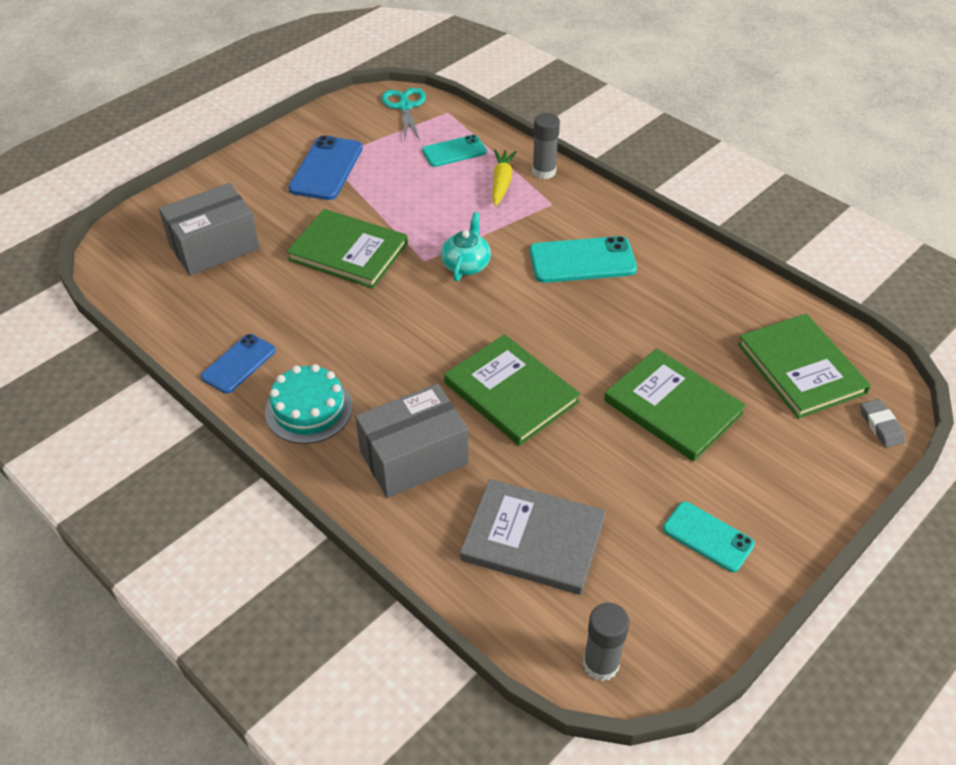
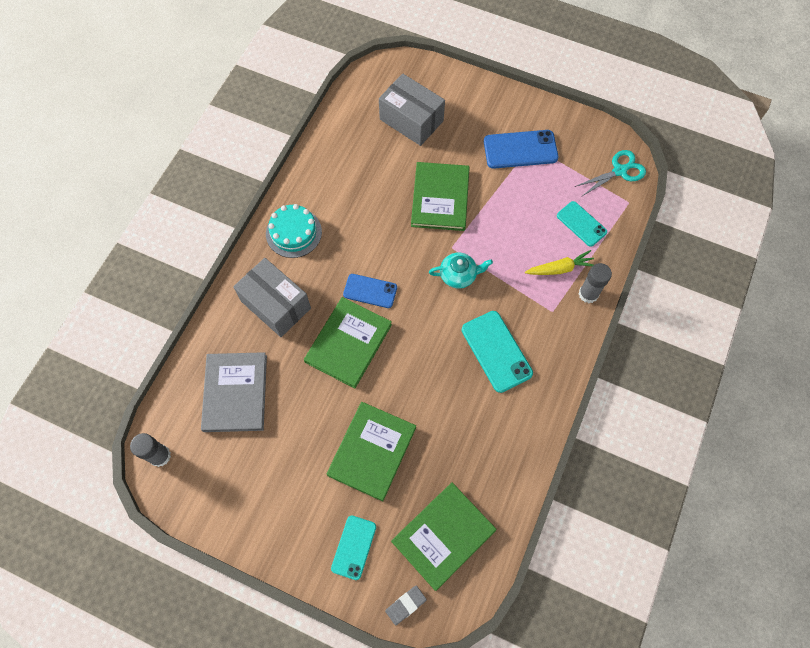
camera: 70 degrees right, 20 degrees up
(239, 364) = (316, 180): blue phone -> blue phone (370, 291)
(708, 537) = (268, 498): turquoise phone -> turquoise phone (353, 547)

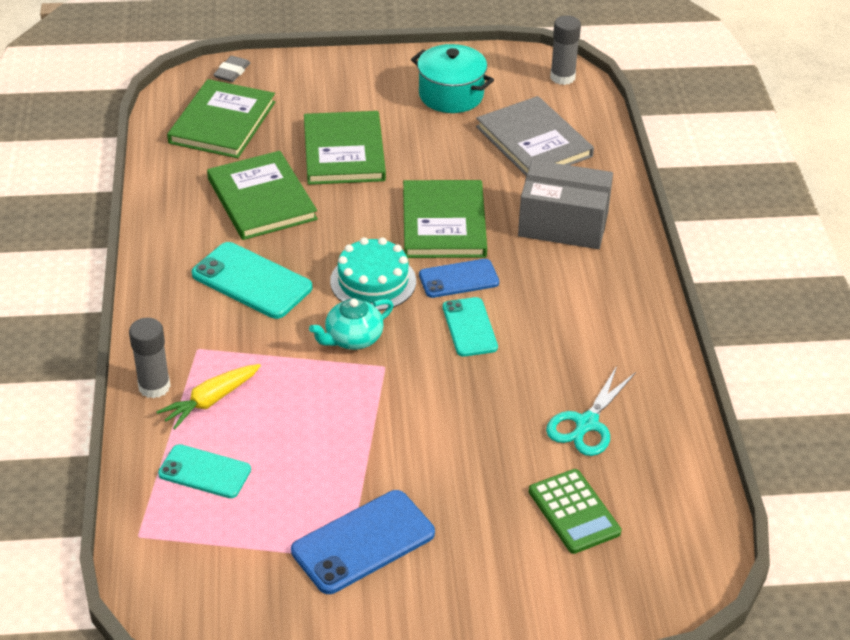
camera: 150 degrees right, 25 degrees down
(255, 478) = (451, 95): none -> turquoise pot
(293, 232) = (612, 299): turquoise cake -> turquoise cake (373, 281)
(353, 547) = (311, 87): turquoise phone -> turquoise phone (469, 327)
(411, 120) = (574, 512): grey box -> green calculator
(440, 198) = (444, 419): green book -> green book (261, 199)
(620, 170) = (173, 580): turquoise scissors -> turquoise scissors (586, 424)

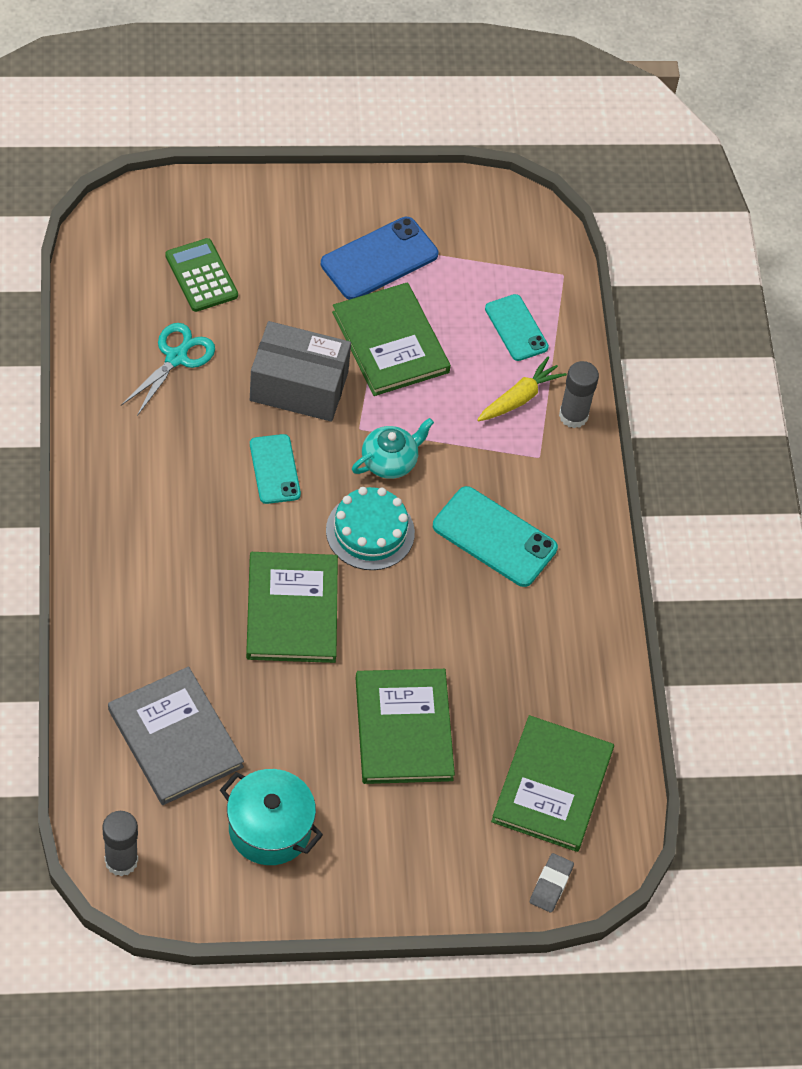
camera: 175 degrees right, 15 degrees up
(205, 472) = (516, 328): turquoise phone -> turquoise phone turned 45 degrees clockwise
(261, 199) = (494, 654): green book -> green book (390, 342)
(458, 279) = (281, 531): blue phone -> none
(563, 224) = (160, 603): grey box -> grey box (299, 386)

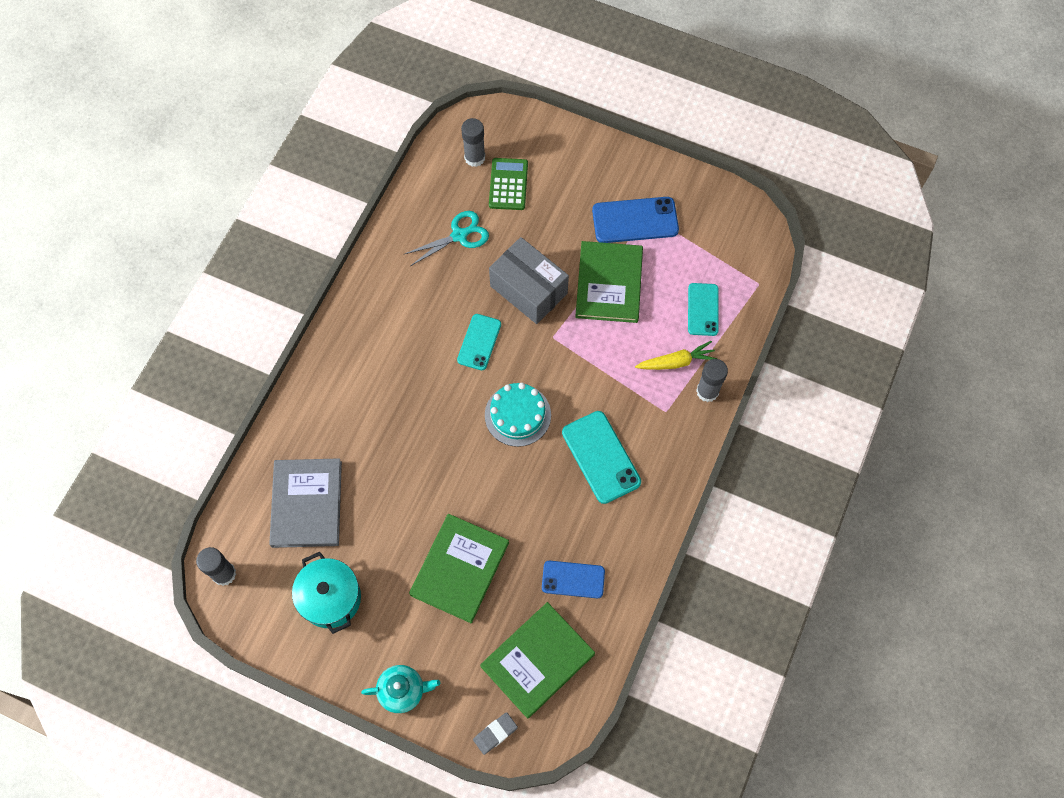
camera: 35 degrees right, 10 degrees up
(140, 260) = (474, 158): none -> grey glue stick
(292, 610) = (433, 448): green book -> none
(390, 461) = (560, 370): turquoise teapot -> turquoise teapot (402, 690)
(541, 682) = (573, 579): none -> blue phone

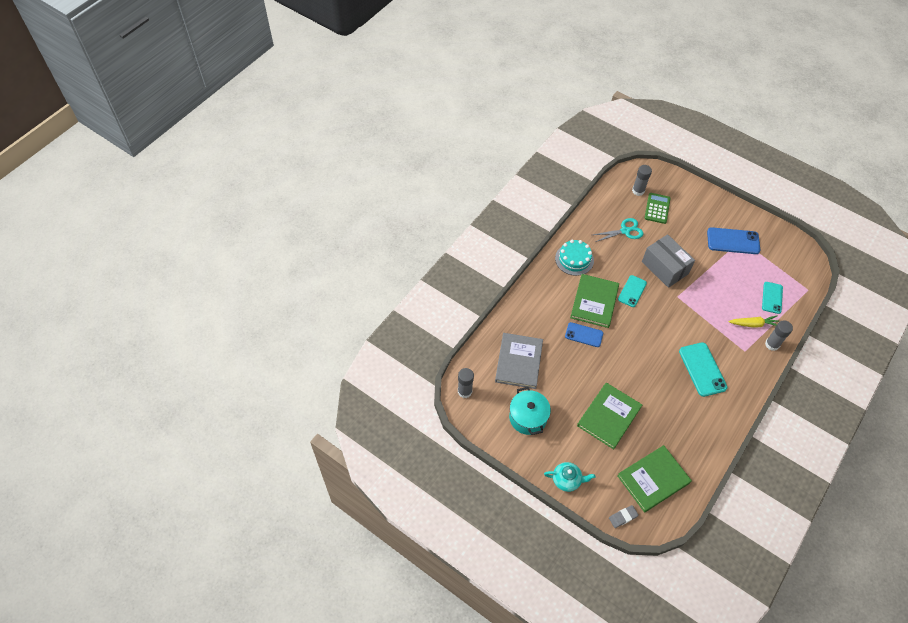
camera: 10 degrees right, 10 degrees down
(517, 415) = (652, 336): turquoise cake -> turquoise cake (574, 259)
(573, 579) = (679, 436): blue phone -> blue phone (584, 335)
(609, 283) = (714, 273): green book -> green book (594, 302)

